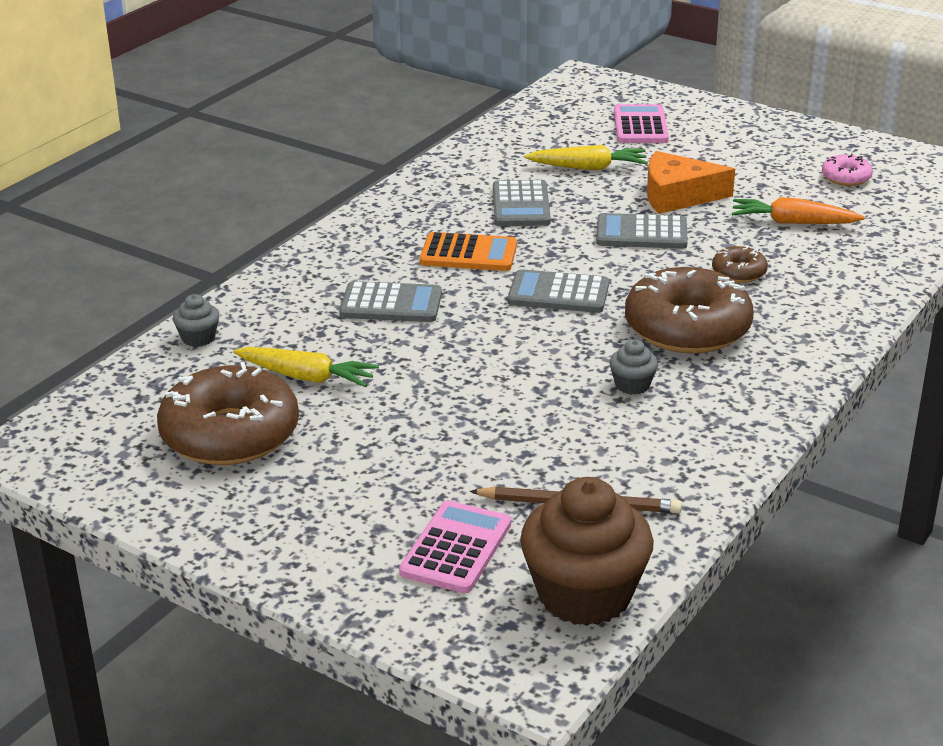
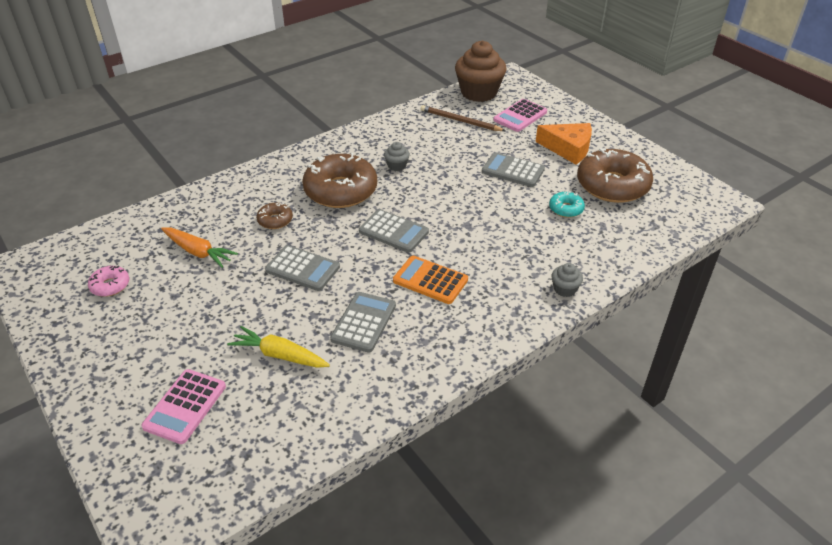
camera: 160 degrees left, 10 degrees up
(198, 338) = (628, 252): grey cupcake -> grey cupcake (564, 289)
(307, 377) = (566, 209): yellow carrot -> turquoise donut
(391, 304) = (500, 249): grey calculator -> grey calculator (513, 170)
(677, 196) = (244, 300): orange cheese -> orange cheese (568, 148)

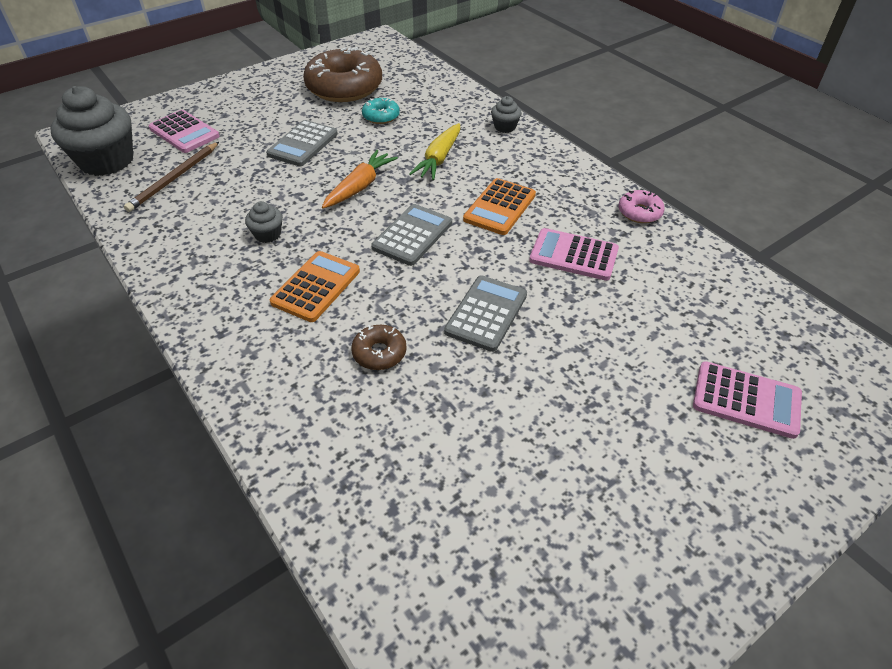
camera: 90 degrees left, 5 degrees up
(110, 286) = (544, 555): pink donut -> pink donut (639, 212)
(198, 252) = (453, 440): orange carrot -> orange carrot (360, 186)
(279, 355) = (640, 321): yellow carrot -> yellow carrot (439, 159)
(341, 190) = (316, 287): brown donut -> orange calculator
(364, 322) = (573, 255): grey calculator -> pink calculator
(479, 93) = (107, 161): brown cupcake -> grey cupcake
(568, 148) = (268, 106): orange cheese -> none

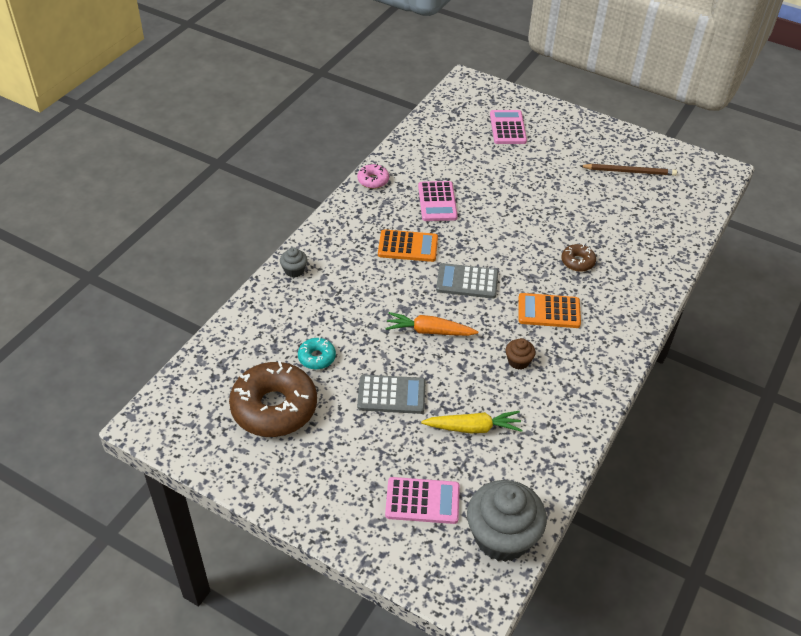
camera: 115 degrees left, 0 degrees up
(174, 179) = (494, 463): brown pencil -> brown pencil (629, 171)
(184, 132) = (422, 501): pink calculator -> pink calculator turned 75 degrees clockwise
(267, 234) = (518, 361): grey cupcake -> brown cupcake
(439, 159) = (364, 296): yellow carrot -> yellow carrot (473, 428)
(486, 313) = (515, 227): grey calculator -> none

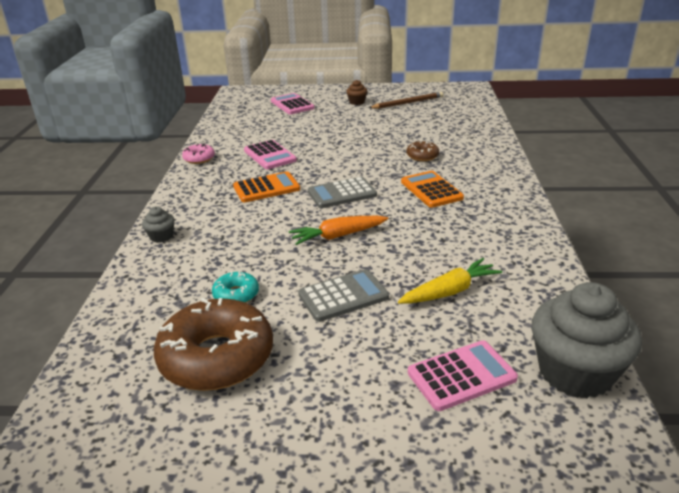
camera: 25 degrees left, 15 degrees down
(518, 361) = (440, 229): brown cupcake -> brown cupcake (357, 102)
(549, 311) = (431, 190): orange calculator -> orange calculator turned 90 degrees clockwise

